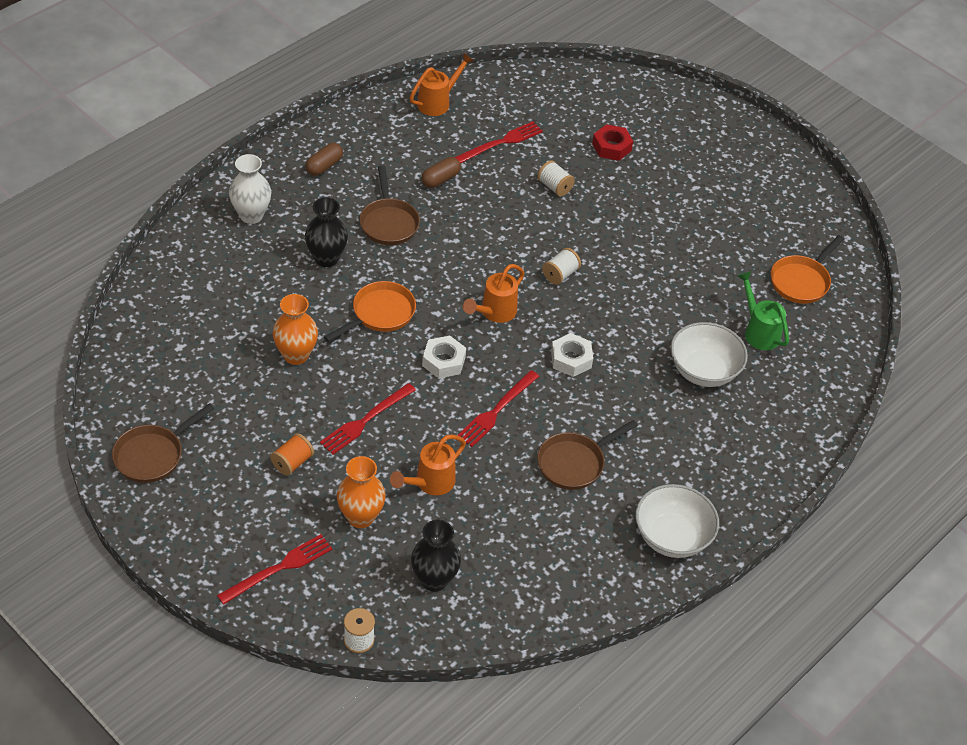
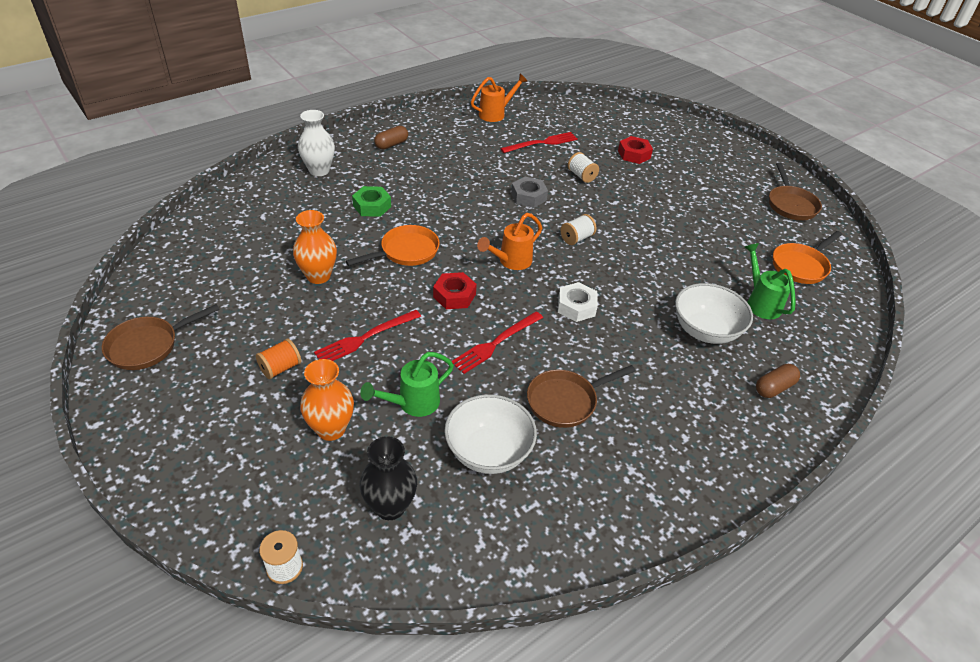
camera: 10 degrees right, 5 degrees down
(279, 568) = (226, 473): red fork -> none
(326, 258) = (372, 206): black vase -> green nut
(388, 223) = (433, 186): brown pan -> brown pan (790, 205)
(429, 483) = (412, 404): orange watering can -> green watering can
(440, 179) = (485, 162): brown capsule -> brown capsule (774, 387)
(443, 361) = (454, 295): white nut -> red nut
(499, 224) = (528, 196): none -> grey nut
(672, 537) = (663, 491): white bowl -> white bowl (488, 452)

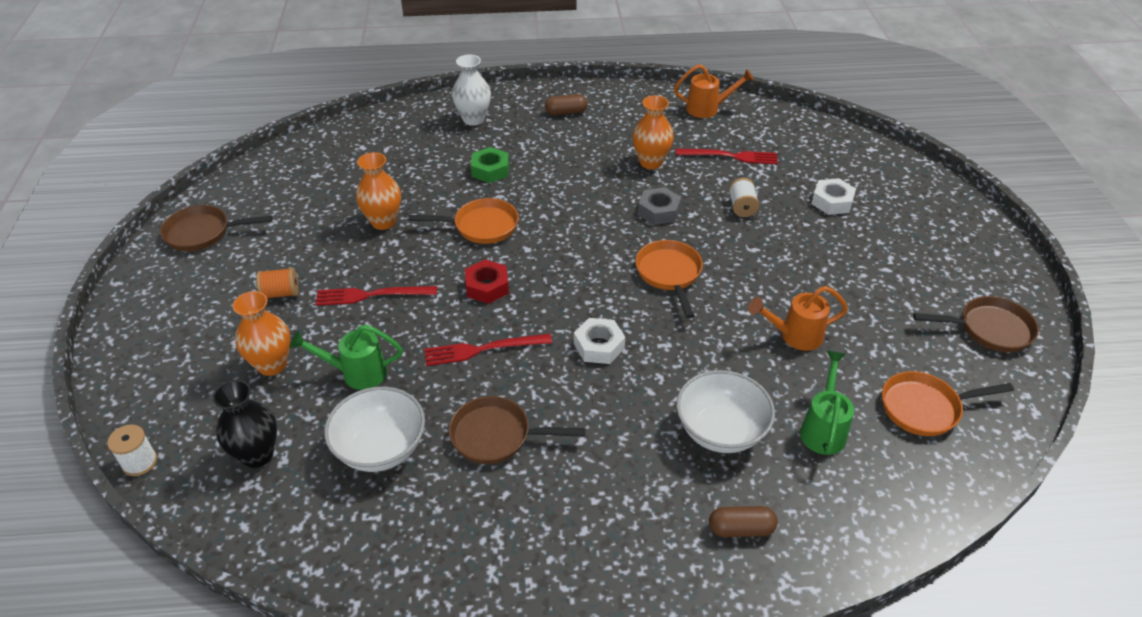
camera: 35 degrees right, 0 degrees up
(490, 163) = (651, 162): none -> orange vase
(510, 261) = (574, 273): orange watering can -> orange watering can (794, 336)
(576, 238) = (669, 274): white spool -> orange pan
(634, 154) = (832, 202): red nut -> white nut
(790, 205) = (989, 329): brown pan -> brown pan turned 120 degrees counterclockwise

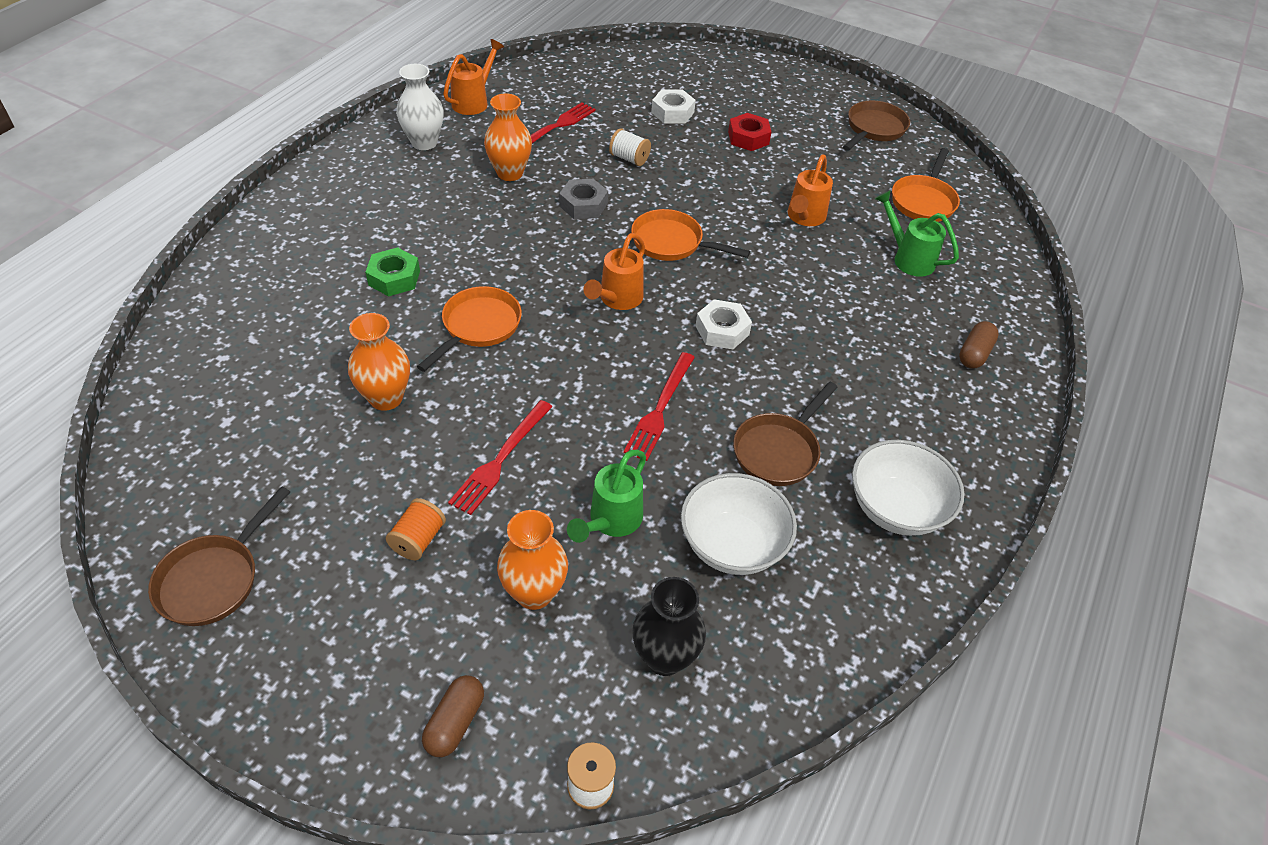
camera: 60 degrees left, 5 degrees up
(473, 119) = (288, 248): white vase -> white vase (424, 143)
(487, 287) = (574, 365): red nut -> red nut (748, 138)
(566, 112) = (364, 182): brown capsule -> brown capsule (455, 722)
(574, 276) = (617, 300): none -> orange watering can
(720, 431) = (872, 311): white bowl -> white bowl (896, 508)

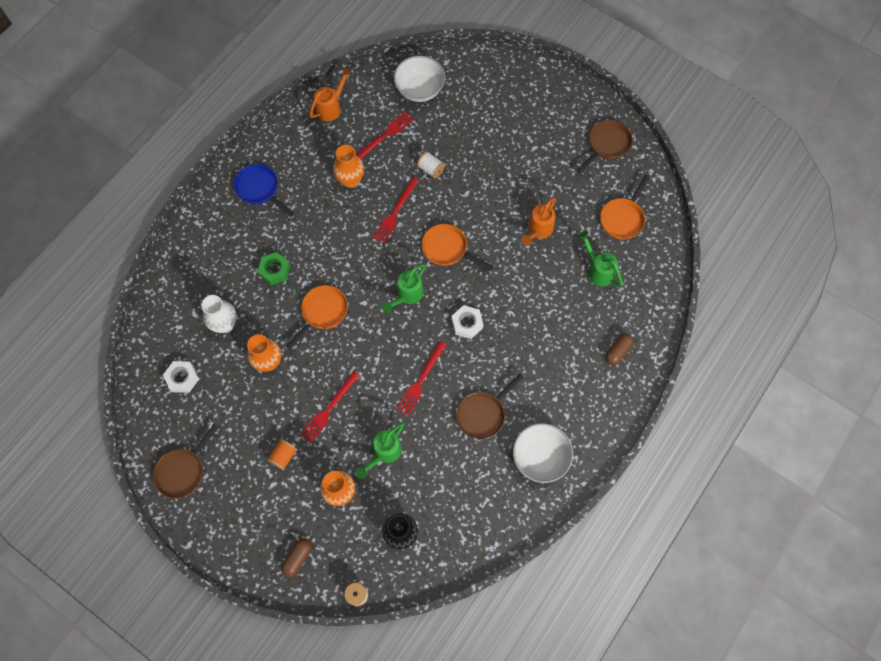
camera: 10 degrees right, 20 degrees up
(368, 186) = (260, 189): none -> blue pan
(424, 143) = (296, 148): white vase -> white vase (225, 324)
(583, 205) = (395, 212): grey nut -> red fork
(617, 300) = (407, 295): orange watering can -> green watering can
(672, 112) = (467, 123): white nut -> white nut (182, 378)
(732, 545) = (446, 473): white bowl -> white bowl (419, 89)
(748, 138) = (515, 151): red nut -> none

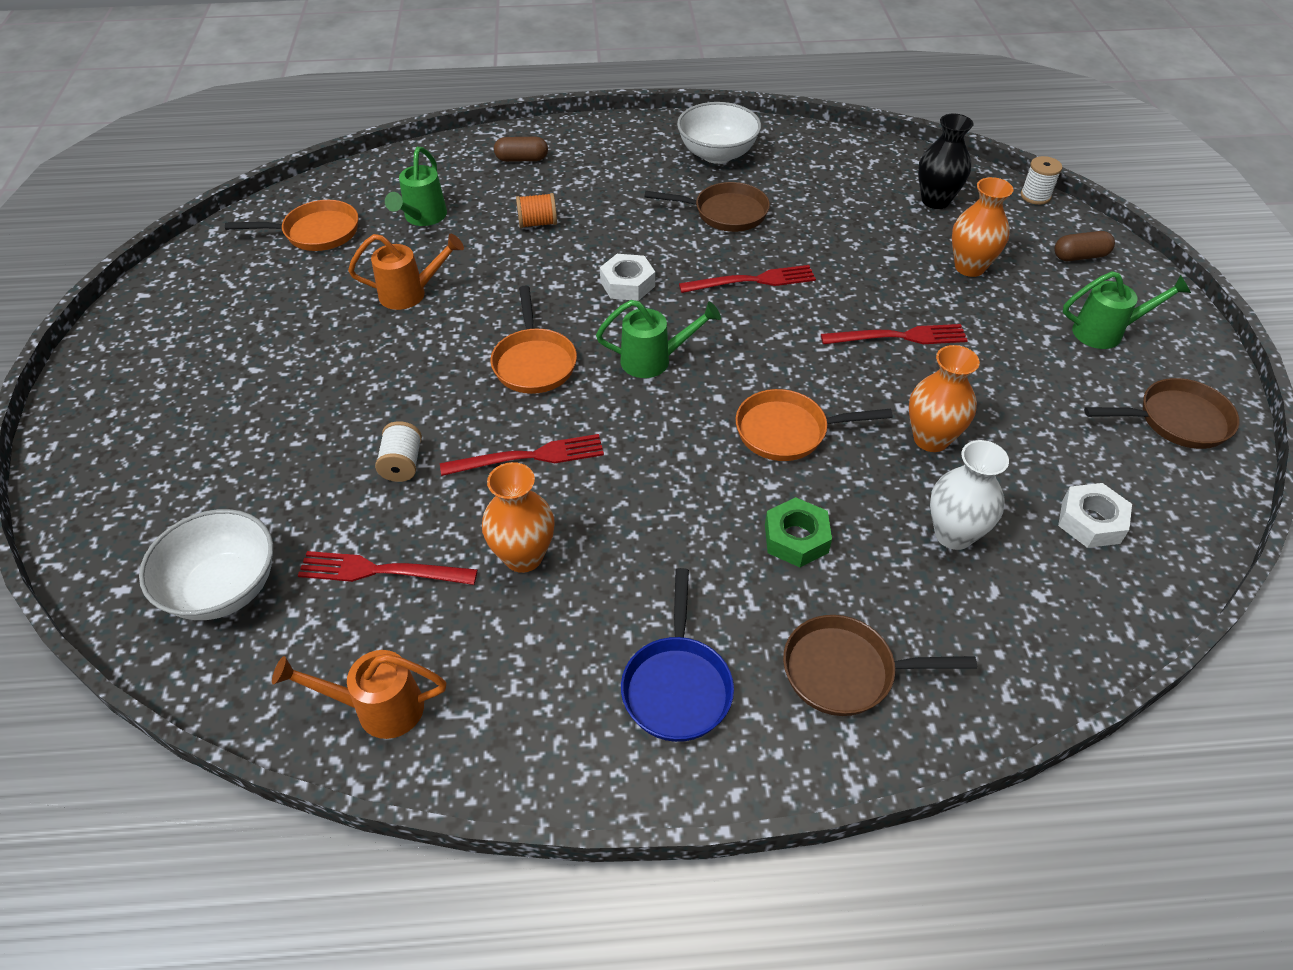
camera: 130 degrees left, 20 degrees down
(284, 456) = (1010, 339): orange spool -> orange spool (537, 223)
(384, 453) = (878, 260): green watering can -> green watering can (1106, 332)
(607, 145) = (188, 300): brown pan -> brown pan (846, 671)

